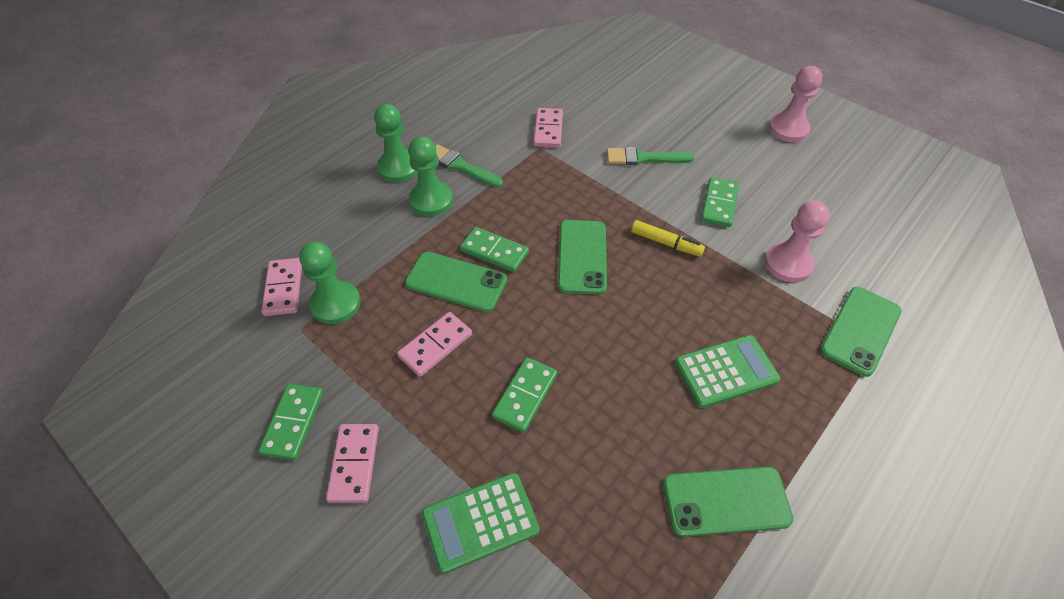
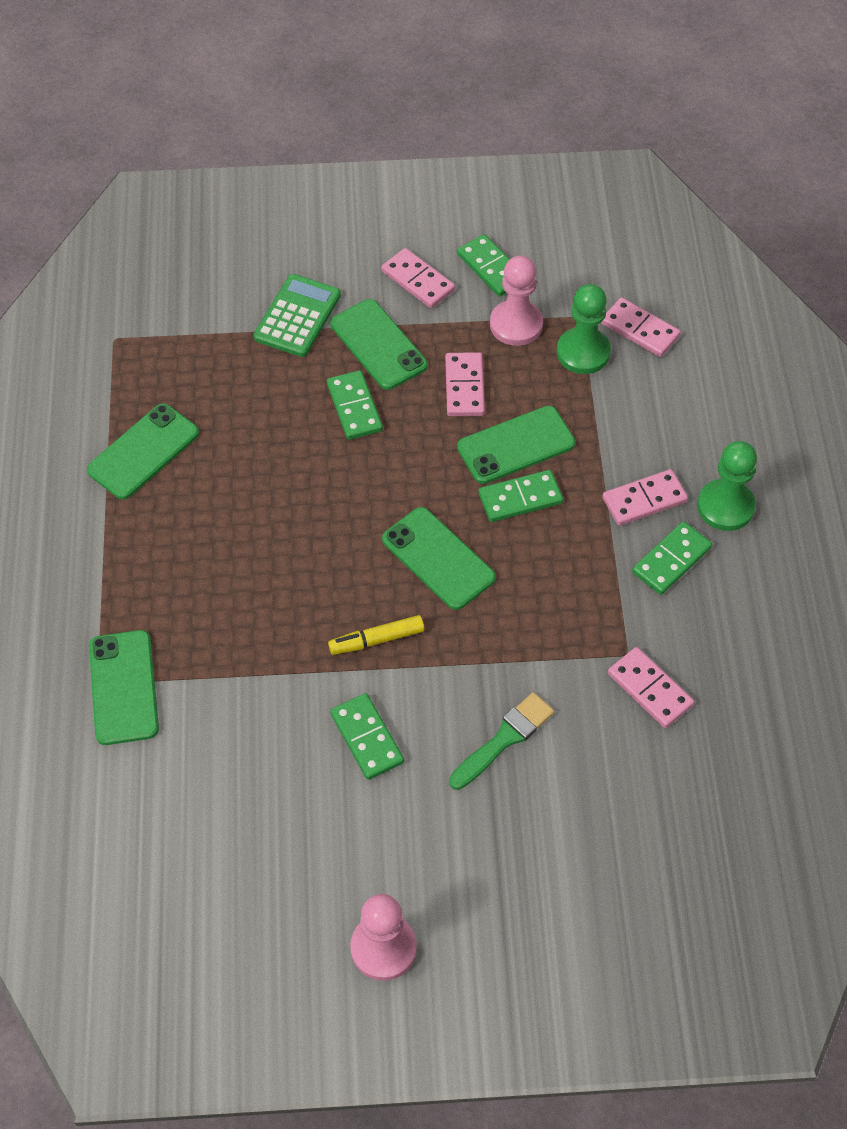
camera: 135 degrees right, 5 degrees up
(431, 200) = (644, 500): green pawn -> pink domino
(450, 432) = (378, 345): none -> green phone
(461, 166) = (671, 560): green brush -> green domino
(726, 371) = (216, 550): green calculator -> none
(788, 264) = (239, 714): pink pawn -> pink pawn (516, 324)

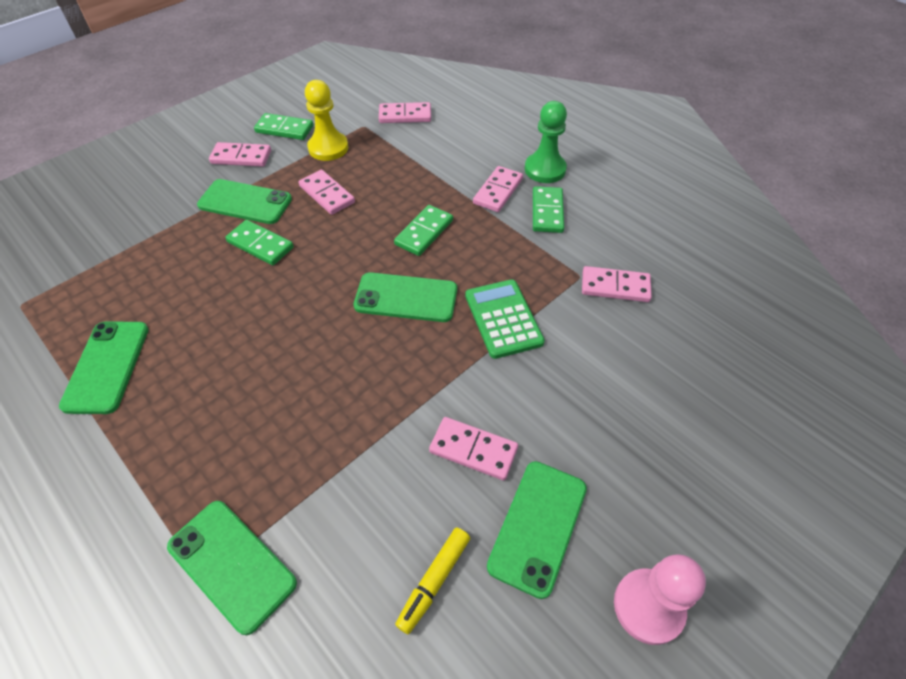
camera: 40 degrees left, 5 degrees down
(297, 316) = (169, 216): green calculator -> green calculator (503, 319)
(367, 738) = (473, 450): green domino -> pink domino
(376, 640) = (413, 376): yellow marker -> yellow marker (434, 581)
(504, 739) = (565, 379): green brush -> none
(516, 324) = (328, 148): pink pawn -> yellow pawn
(516, 445) = (392, 207): green phone -> green phone (538, 526)
(583, 352) = (383, 141): green pawn -> none

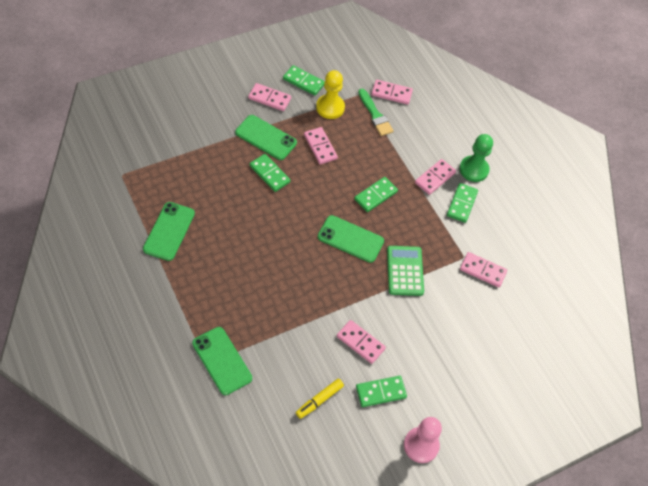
camera: 10 degrees right, 5 degrees up
(391, 142) = (375, 115): none -> green brush
(538, 526) = (380, 392): green phone -> green domino

